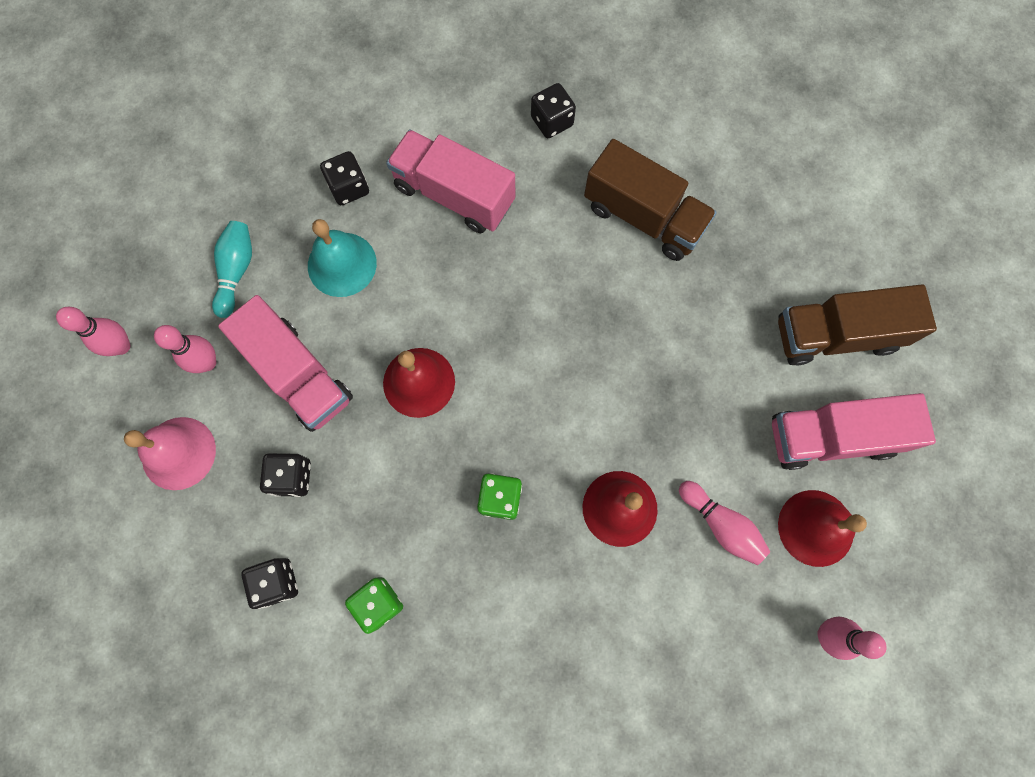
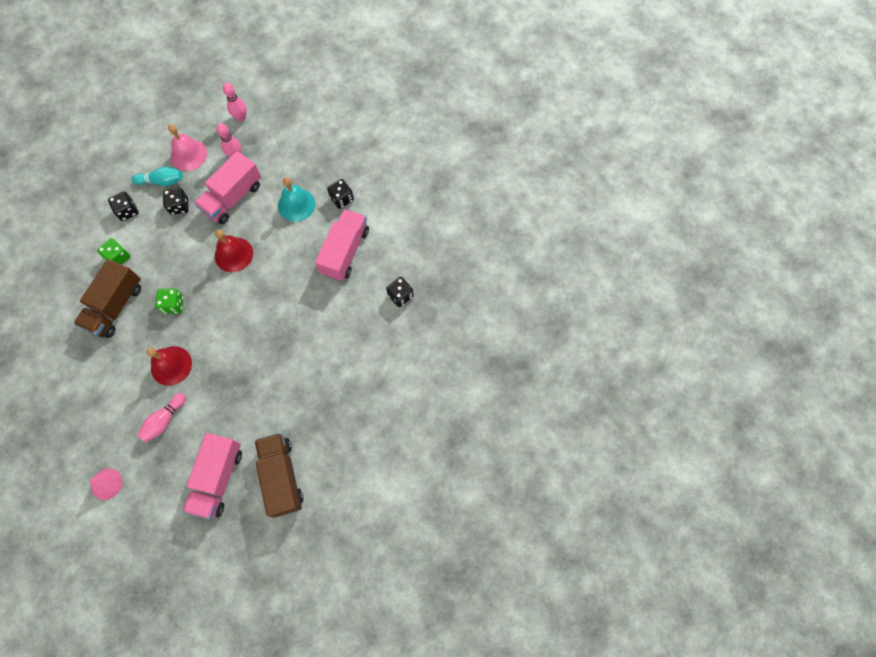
camera: 80 degrees right, 5 degrees down
(236, 271) = (286, 157): turquoise bowling pin -> turquoise bowling pin (162, 181)
(643, 217) = (345, 355): brown truck -> brown truck (116, 306)
(815, 528) = (165, 473): red bell -> none
(826, 634) = (106, 484): pink bowling pin -> pink cone
(831, 437) = (218, 478): pink truck -> pink truck turned 150 degrees counterclockwise

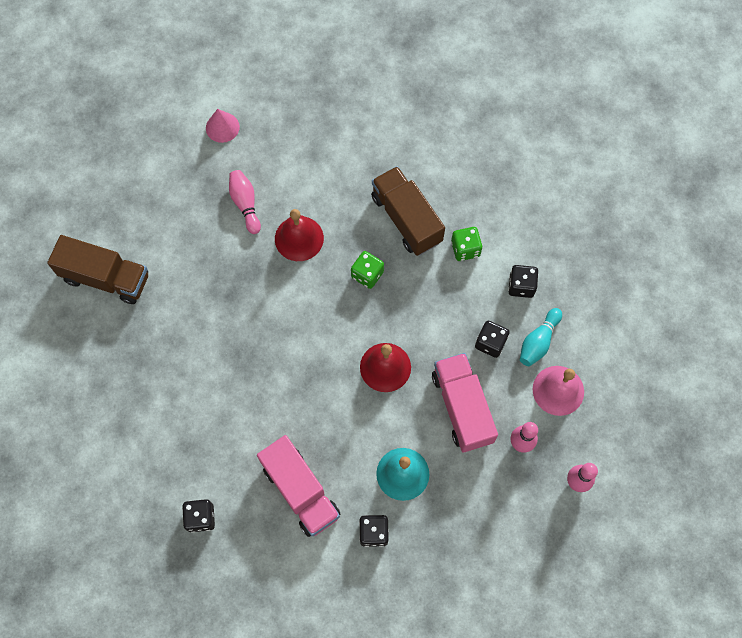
camera: 125 degrees right, 0 degrees up
(218, 478) = (150, 222): pink truck -> none

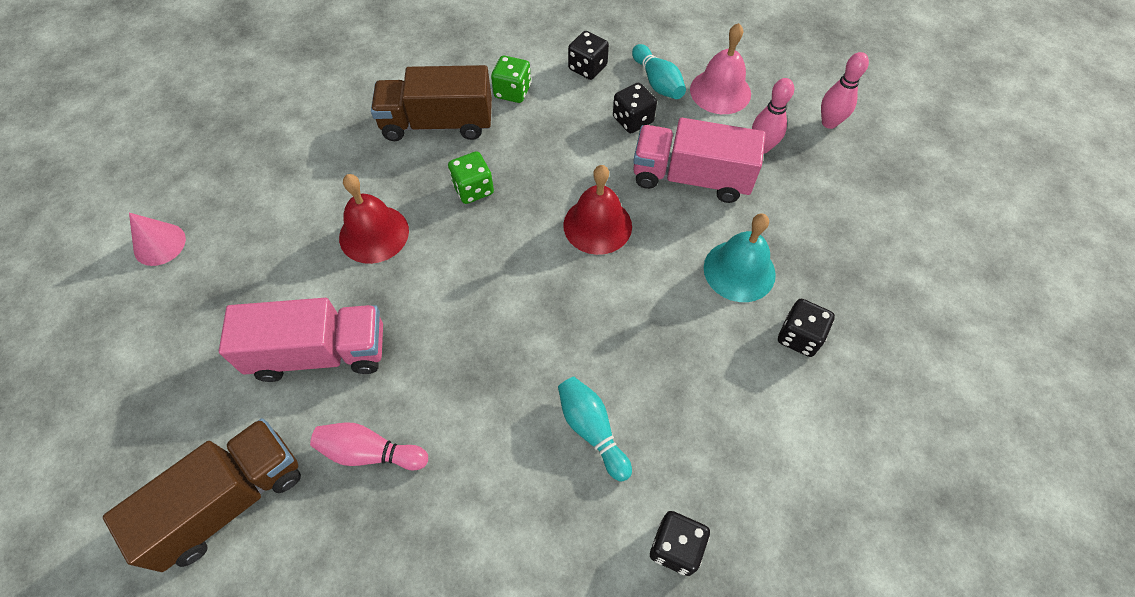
camera: 60 degrees left, 10 degrees down
(243, 438) = (592, 430): none -> turquoise bowling pin
(245, 204) = (281, 268): pink bowling pin -> pink bowling pin (370, 452)
(300, 491) = (703, 394): pink truck -> pink truck (319, 353)

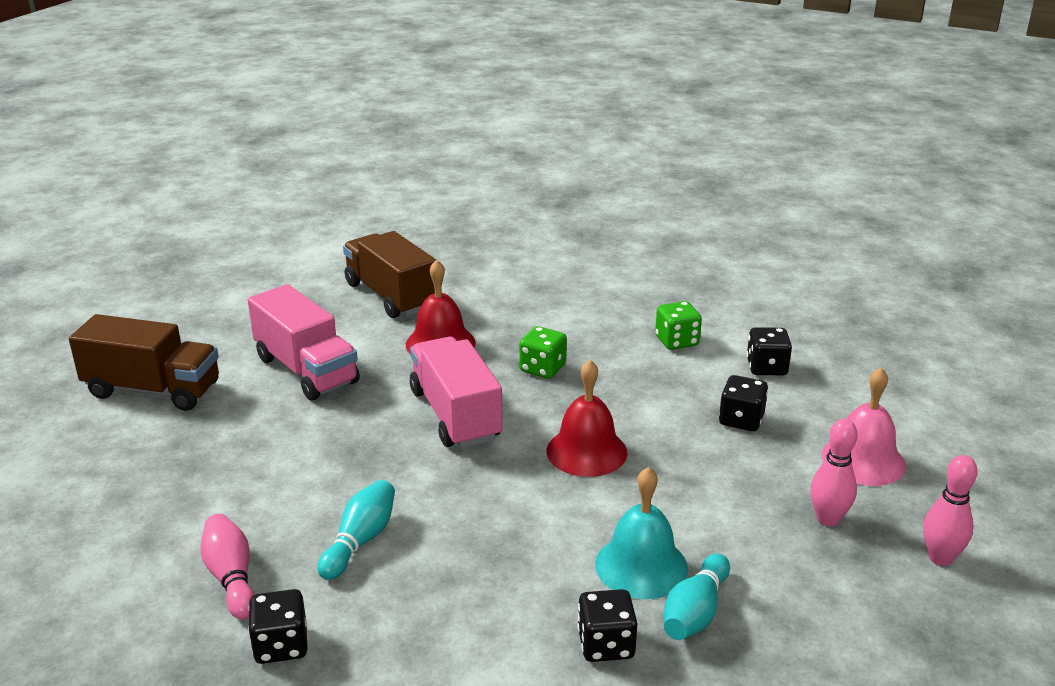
camera: 55 degrees right, 30 degrees down
(159, 244) = (332, 266): pink cone -> none
(370, 452) = (240, 432): pink bowling pin -> pink bowling pin (231, 578)
(437, 124) = (588, 322): brown truck -> brown truck (391, 296)
(657, 82) = (812, 415): turquoise bowling pin -> turquoise bowling pin (695, 612)
(691, 178) = (719, 486): pink truck -> pink truck (455, 415)

